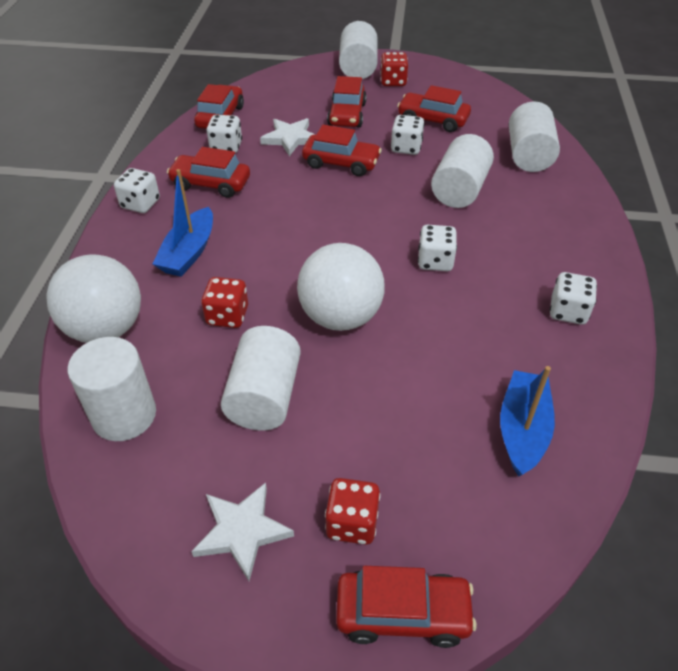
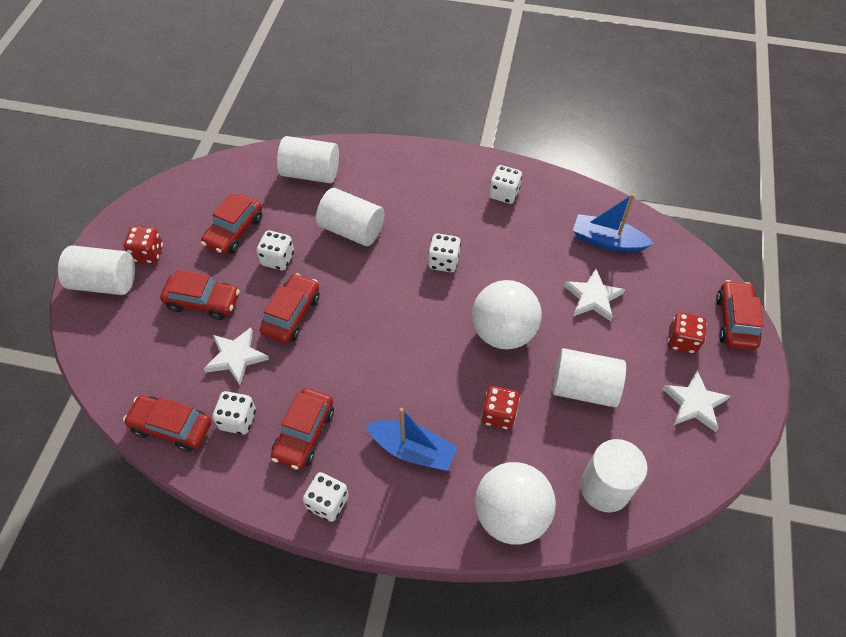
camera: 85 degrees left, 10 degrees up
(412, 409) = (593, 297): none -> white star

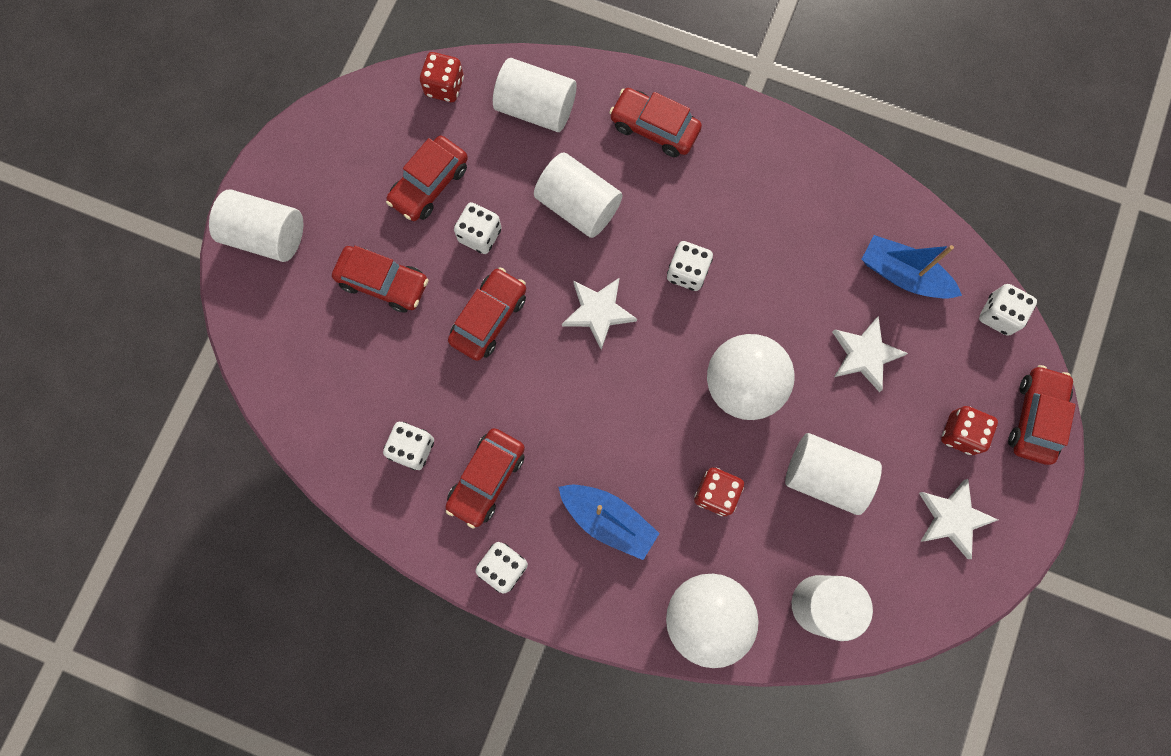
camera: 10 degrees right, 20 degrees up
(148, 254) = (320, 201): red dice -> red dice (444, 87)
(171, 427) = (337, 444): red car -> red car (654, 128)
(236, 357) = (417, 365): white star -> white star (598, 312)
(504, 193) = (784, 180): white dice -> white dice (998, 315)

